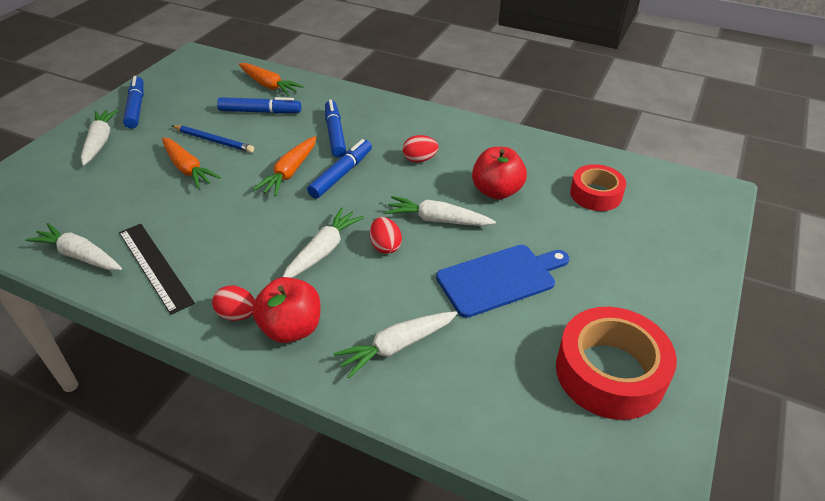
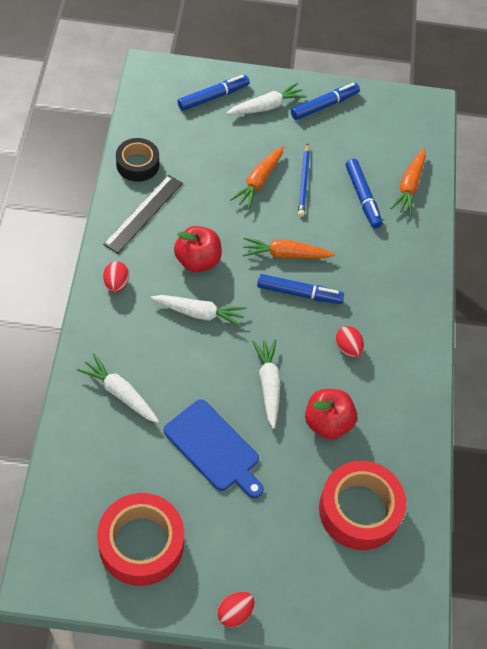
camera: 65 degrees right, 15 degrees up
(80, 256) = (137, 164): white carrot -> black tape
(291, 328) = (115, 321): red apple -> red apple (198, 261)
(335, 134) = (355, 268): blue marker -> blue marker (213, 97)
(385, 246) = (221, 355): red egg -> red egg (235, 613)
(596, 194) = (359, 510): red tape -> red tape, size x1.60

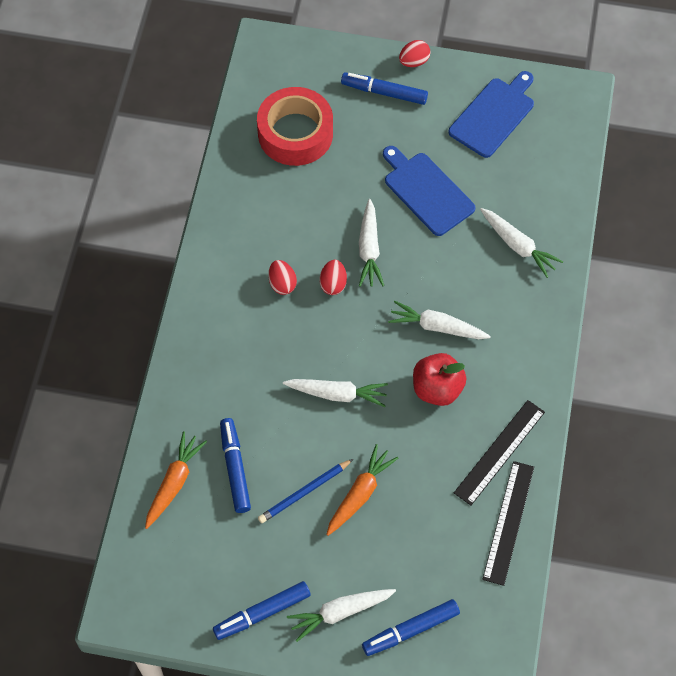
camera: 170 degrees left, 5 degrees up
(116, 284) = (527, 363): red egg -> red egg (333, 284)
(137, 164) = (508, 522): black tape -> black ruler
(141, 544) = (493, 115): red tape -> blue cutting board
(285, 254) = (337, 394): orange carrot -> white carrot
(298, 293) = (327, 346): blue marker -> blue marker (384, 93)
(303, 182) = (304, 492): blue pencil -> blue pencil turned 135 degrees counterclockwise
(328, 423) = (314, 210): red apple -> none

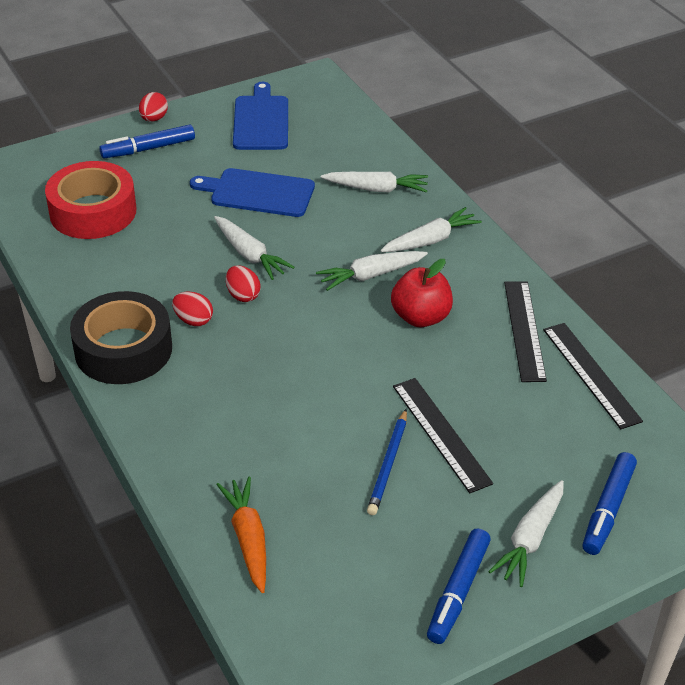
camera: 40 degrees left, 20 degrees down
(218, 278) = (123, 349): none -> black tape
(235, 469) = (299, 488): blue marker -> none
(337, 394) = (335, 371): white carrot -> white carrot (430, 240)
(360, 494) = (441, 433): orange carrot -> black ruler

